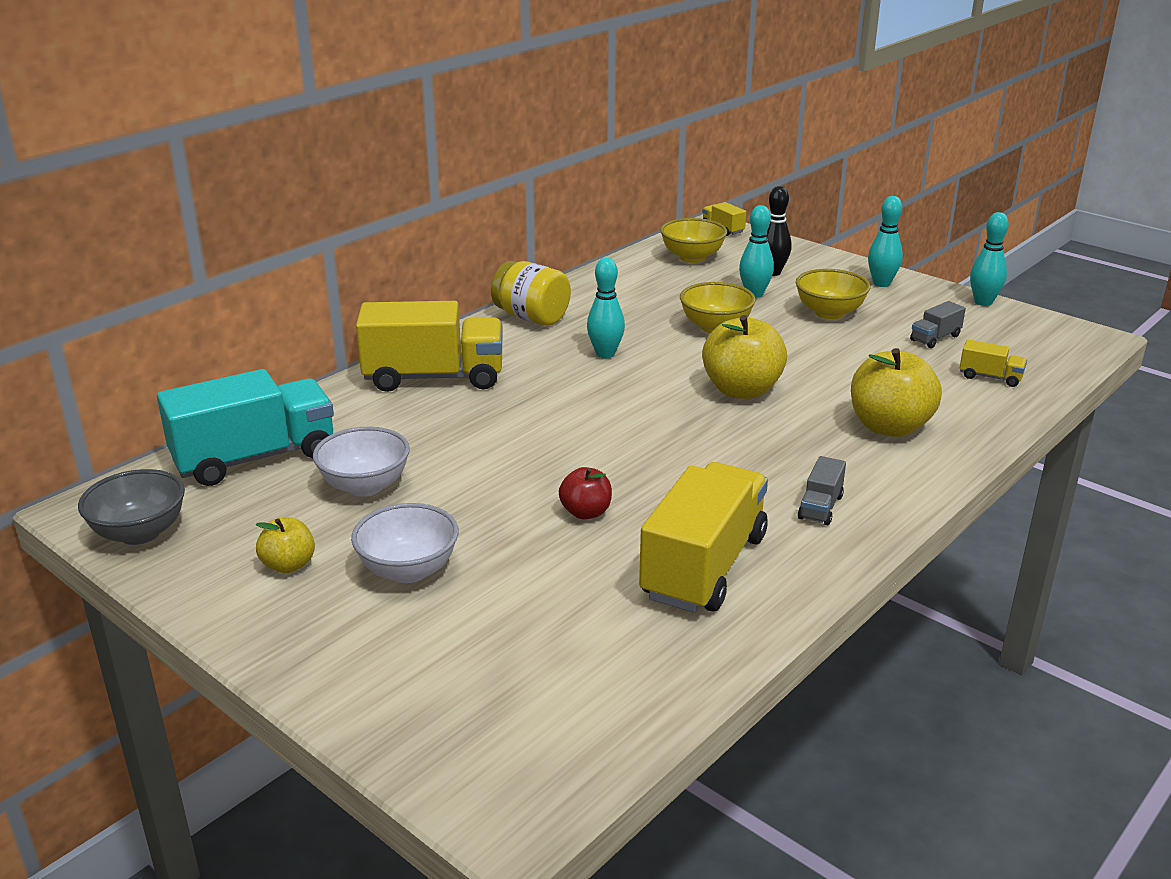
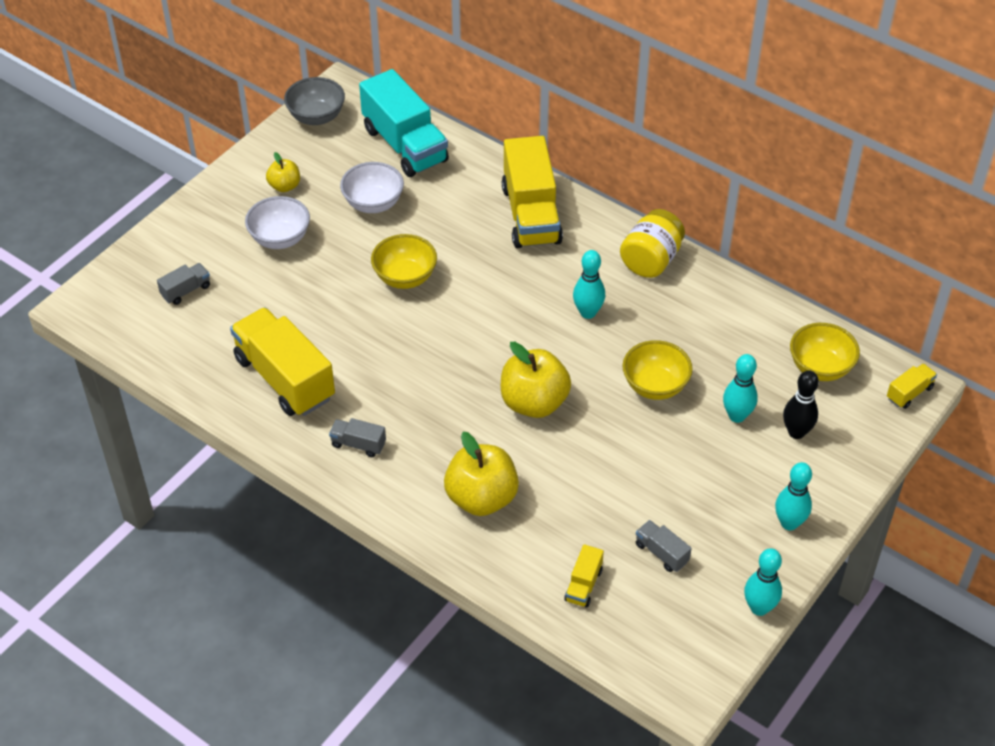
camera: 85 degrees right, 20 degrees up
(502, 671) = (186, 291): none -> grey truck
(586, 512) = (346, 316): red apple -> none
(704, 567) = (285, 378): yellow truck -> yellow truck turned 150 degrees counterclockwise
(829, 313) = (704, 473): yellow bowl -> yellow bowl (405, 277)

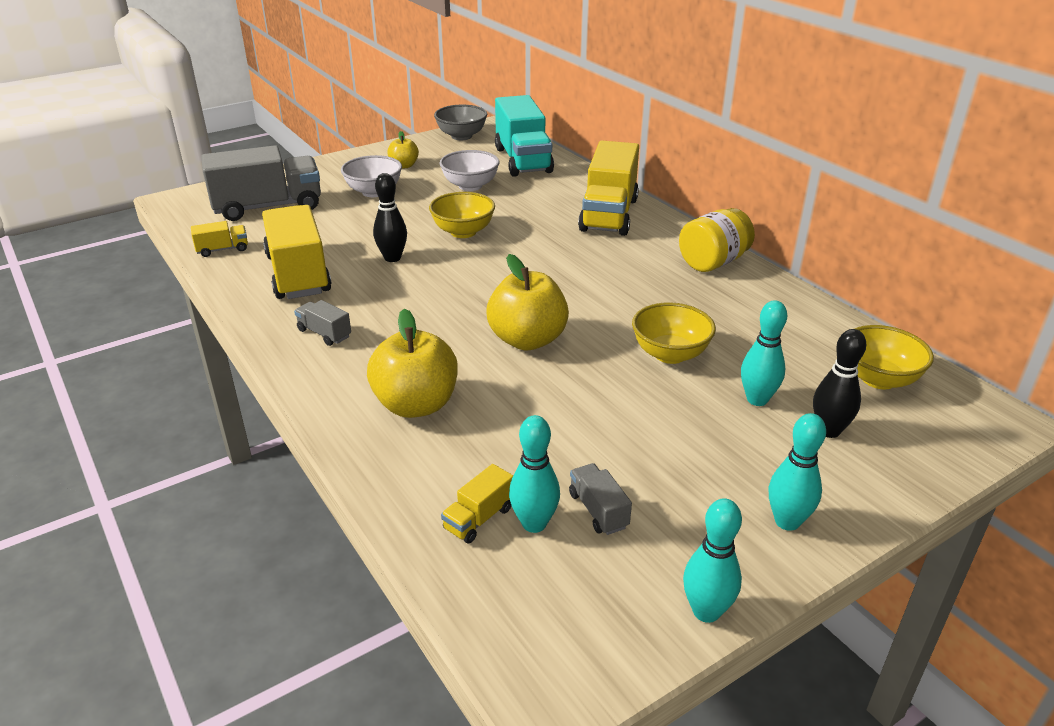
camera: 20 degrees right, 15 degrees down
(186, 291) = (268, 207): grey truck -> grey truck, size x2.29
(359, 332) = (392, 258): none -> black bowling pin
(588, 313) = (626, 286): turquoise bowling pin -> turquoise bowling pin (534, 523)
(909, 393) = (994, 426): yellow truck -> yellow truck (222, 249)

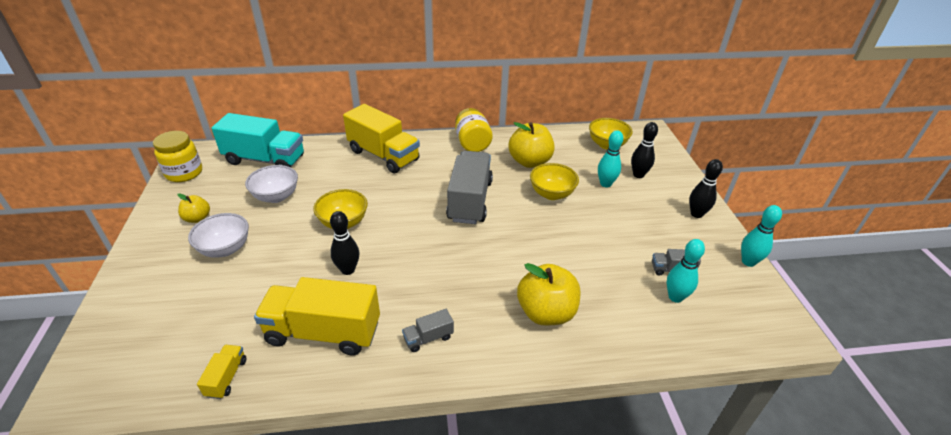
camera: 65 degrees left, 5 degrees up
(268, 207) = (173, 325): grey truck -> grey truck (470, 201)
(461, 136) = (184, 173): grey bowl -> yellow jar
(479, 518) = (665, 318): yellow truck -> none
(527, 340) = (504, 240): yellow apple -> yellow apple (529, 162)
(787, 521) = (696, 214): turquoise bowling pin -> black bowling pin

